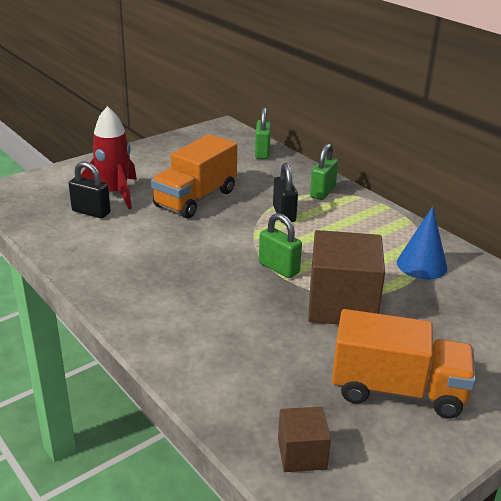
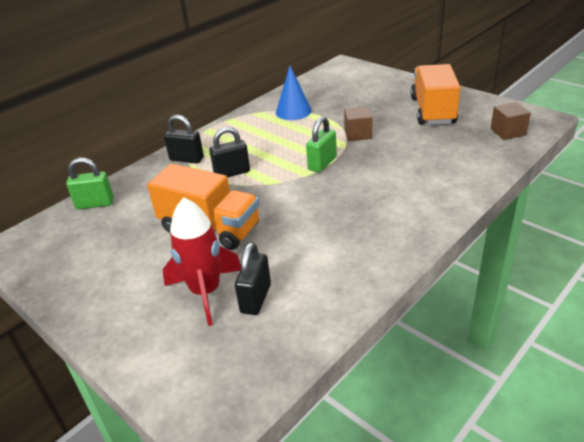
camera: 95 degrees left, 5 degrees up
(322, 192) = (187, 159): green padlock -> black padlock
(342, 305) = (358, 134): brown cube -> brown cube, size x0.51

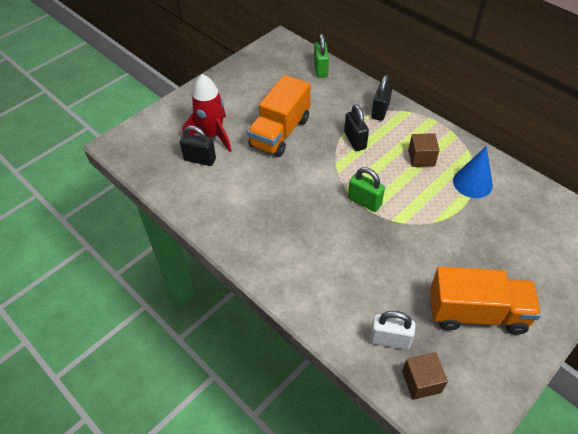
camera: 90 degrees right, 15 degrees up
(358, 134) = (420, 234): brown cube -> brown cube (421, 158)
(477, 146) = (389, 340): none -> white padlock

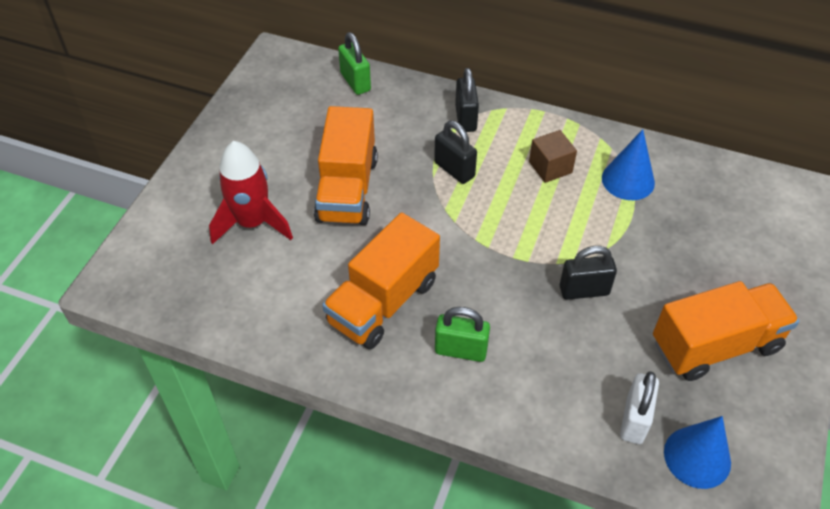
camera: 25 degrees left, 0 degrees up
(200, 159) = (253, 264): black padlock -> black padlock (584, 290)
(265, 207) = (383, 302): none -> orange truck
(364, 202) = (510, 250): green padlock -> green padlock (461, 350)
(389, 340) = (634, 420): white padlock -> white padlock turned 60 degrees counterclockwise
(421, 381) = (697, 457): brown cube -> blue cone

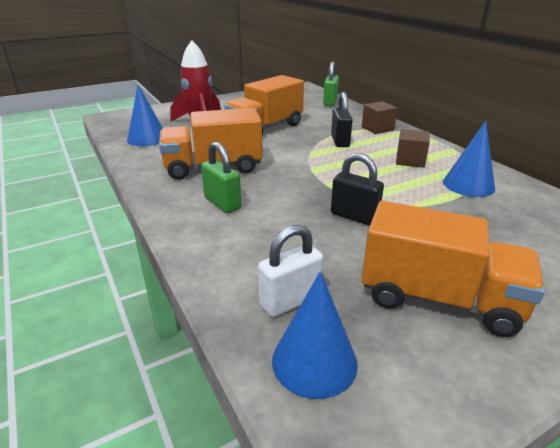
camera: 40 degrees right, 20 degrees down
(234, 297) = (147, 138): none -> blue cone
(465, 118) = (377, 128): black padlock -> brown cube

